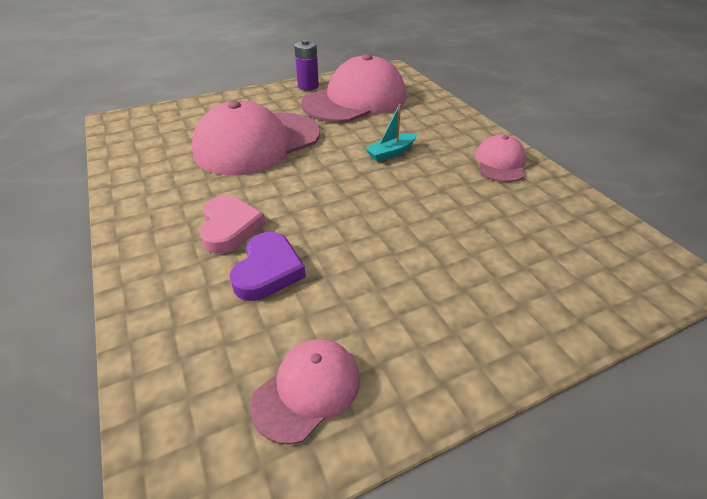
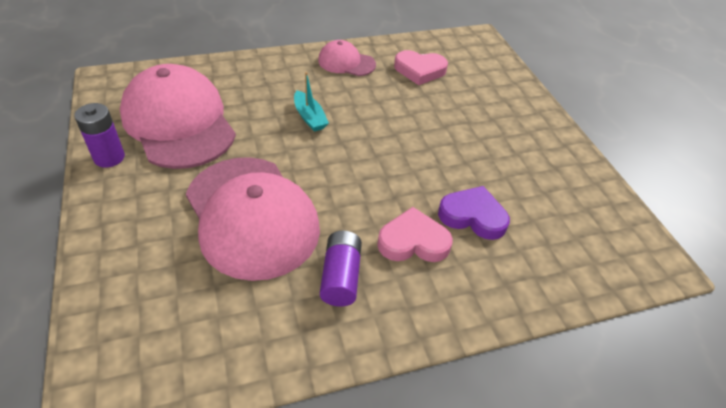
camera: 85 degrees left, 5 degrees up
(191, 190) = (341, 277): none -> purple battery
(307, 390) = (579, 202): pink cap -> none
(530, 217) = (419, 70): none -> pink heart

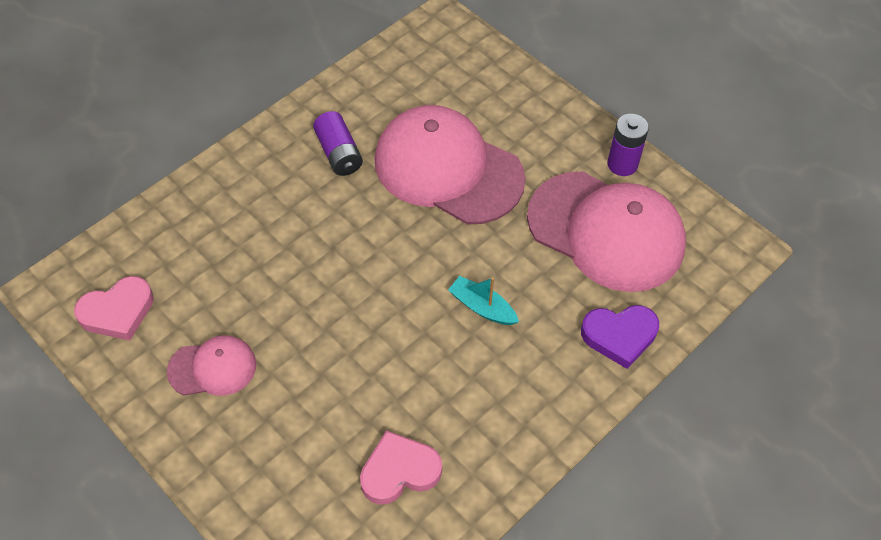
camera: 155 degrees right, 10 degrees up
(346, 62) = (506, 432): pink cap -> pink cap (212, 368)
(413, 241) = (293, 209): pink heart -> pink heart (117, 312)
(473, 216) = (246, 261): purple heart -> purple heart (619, 336)

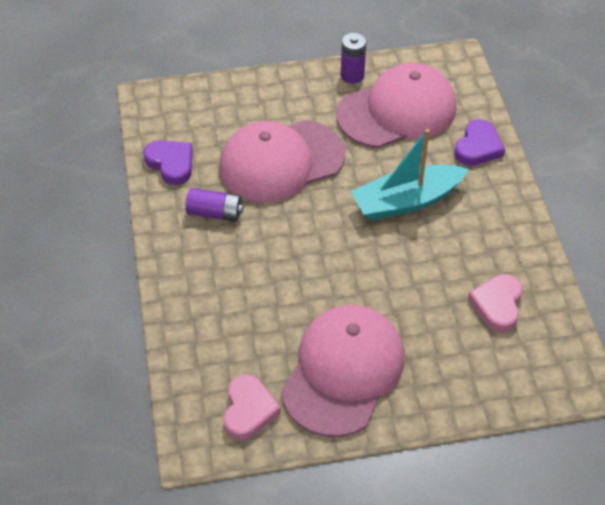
camera: 55 degrees left, 5 degrees down
(212, 368) = (343, 372): pink cap -> pink cap, size x2.02
(374, 86) = (171, 163): none -> purple heart
(482, 307) = (406, 201): turquoise boat -> turquoise boat, size x2.01

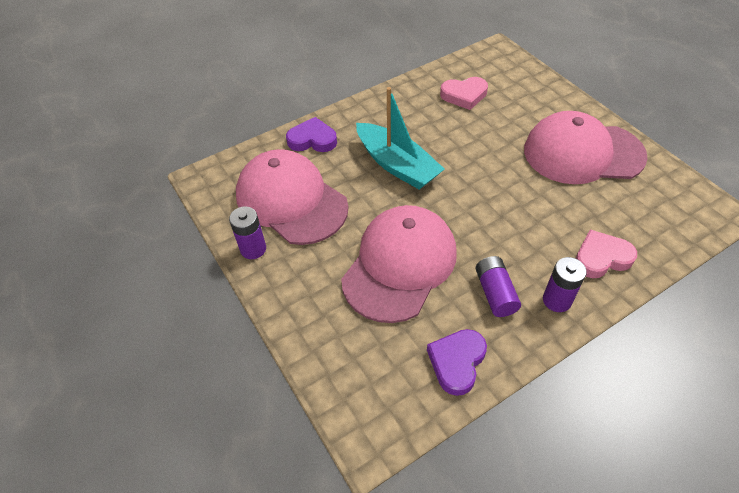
camera: 110 degrees left, 0 degrees up
(182, 251) = (557, 300): none -> purple battery
(248, 410) = (660, 193): pink heart -> pink heart (601, 257)
(281, 161) = (400, 265): pink cap -> pink cap turned 105 degrees counterclockwise

